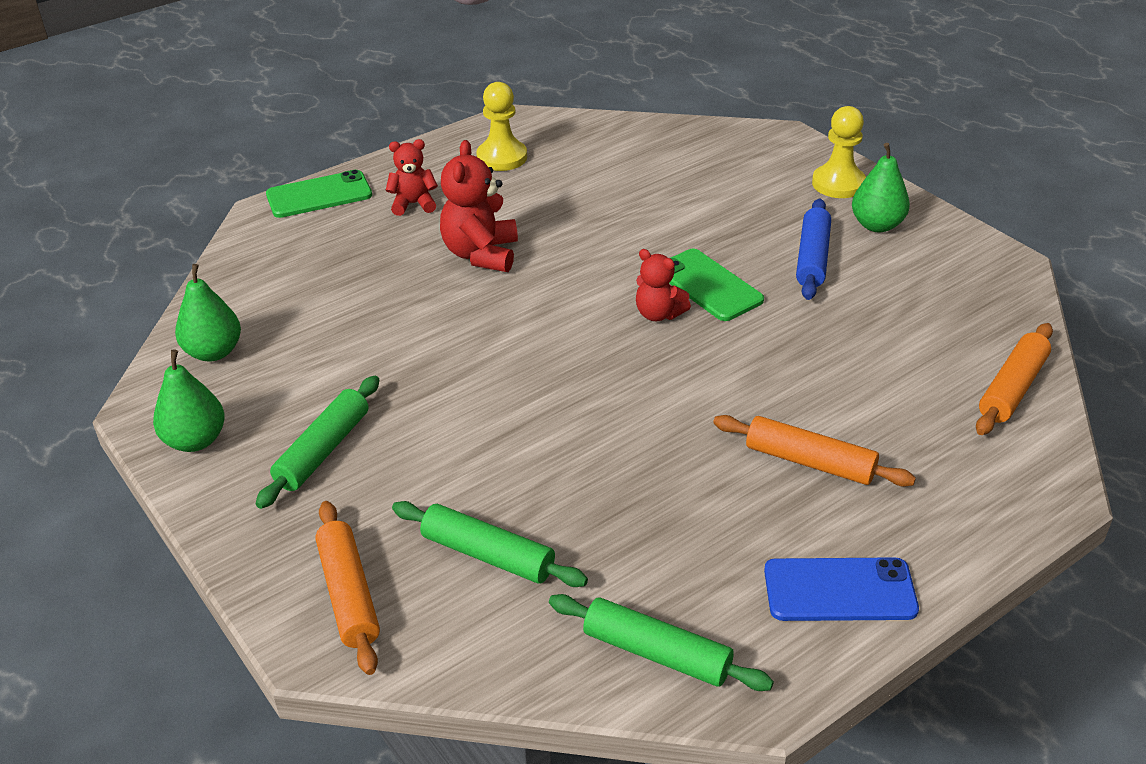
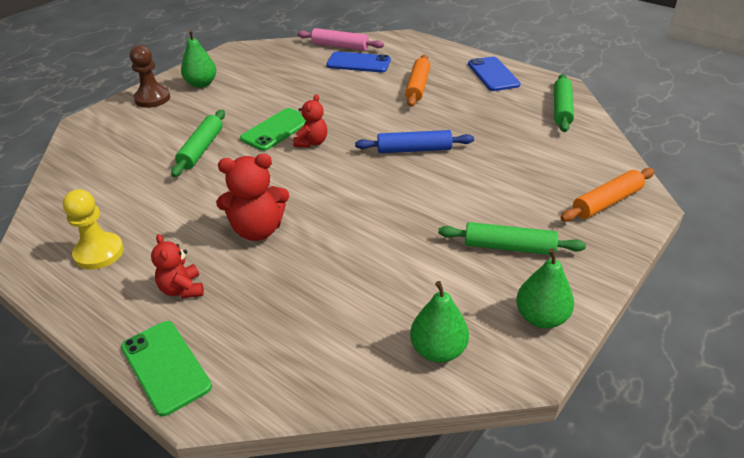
camera: 105 degrees left, 0 degrees up
(488, 555) = (543, 163): green rolling pin -> green rolling pin (201, 149)
(812, 258) = (240, 100): blue rolling pin -> blue rolling pin (414, 150)
(838, 184) = (152, 98): yellow pawn -> brown pawn
(929, 402) = (358, 63): none -> blue phone
(1012, 388) = (340, 46): orange rolling pin -> pink rolling pin

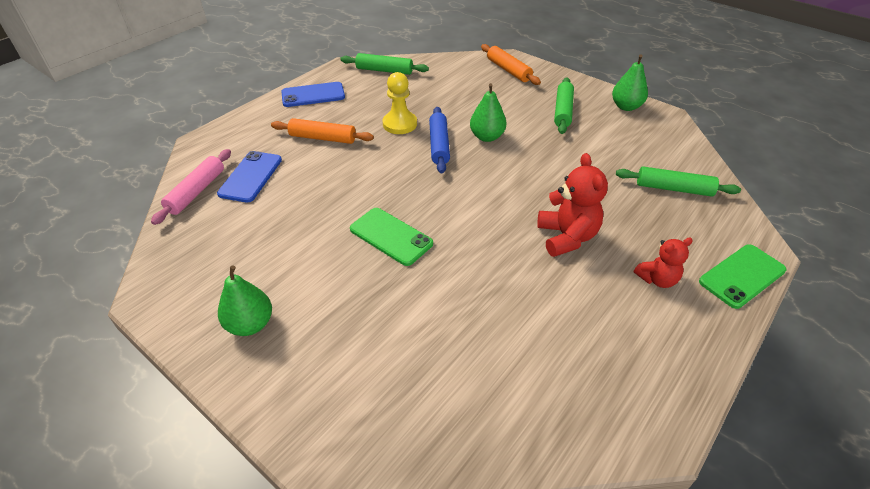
camera: 90 degrees left, 5 degrees up
(99, 253) = (626, 359): yellow pawn -> yellow pawn (400, 124)
(152, 98) = (278, 380): brown pawn -> none
(201, 149) = (426, 299): green rolling pin -> green rolling pin (673, 188)
(312, 142) = (420, 208): red teddy bear -> none
(438, 350) = (668, 145): green pear -> green pear (487, 137)

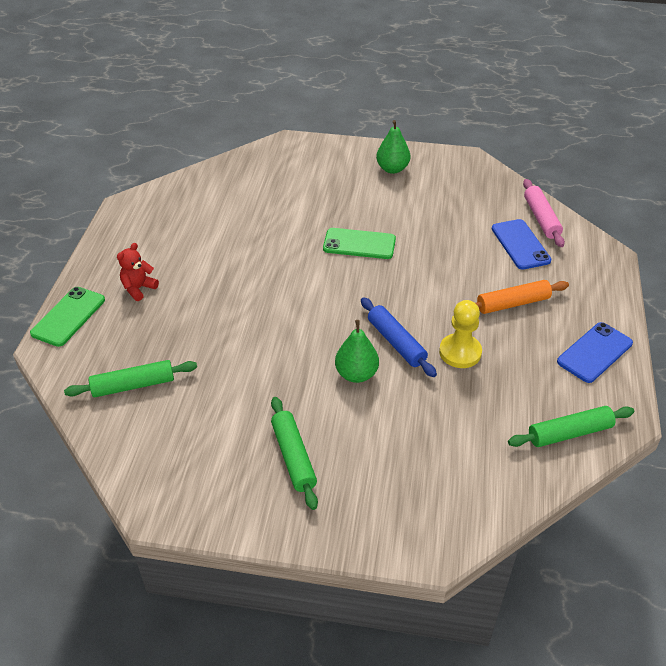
camera: 150 degrees right, 0 degrees up
(508, 70) = (412, 515): orange rolling pin -> none
(566, 237) = (221, 295): red teddy bear -> none
(626, 107) = (214, 505): green pear -> none

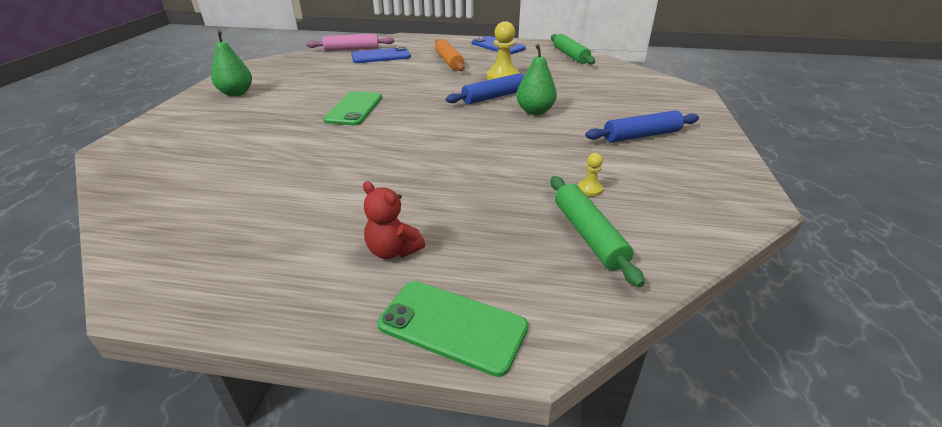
camera: 90 degrees left, 10 degrees down
(194, 396) = (589, 189): none -> yellow pawn
(293, 457) = (641, 135): green rolling pin -> blue rolling pin

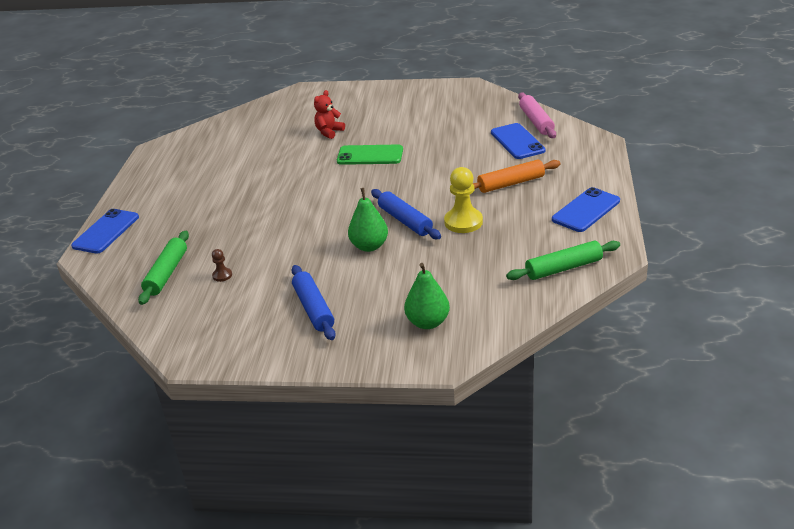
camera: 90 degrees right, 0 degrees up
(236, 93) = (399, 100): green pear -> green pear (427, 322)
(393, 250) = (169, 206): red teddy bear -> red teddy bear (329, 132)
(452, 326) = (106, 231): green phone -> blue phone
(588, 235) = (167, 273): green rolling pin -> green rolling pin turned 60 degrees counterclockwise
(589, 189) = (222, 275): yellow pawn -> brown pawn

